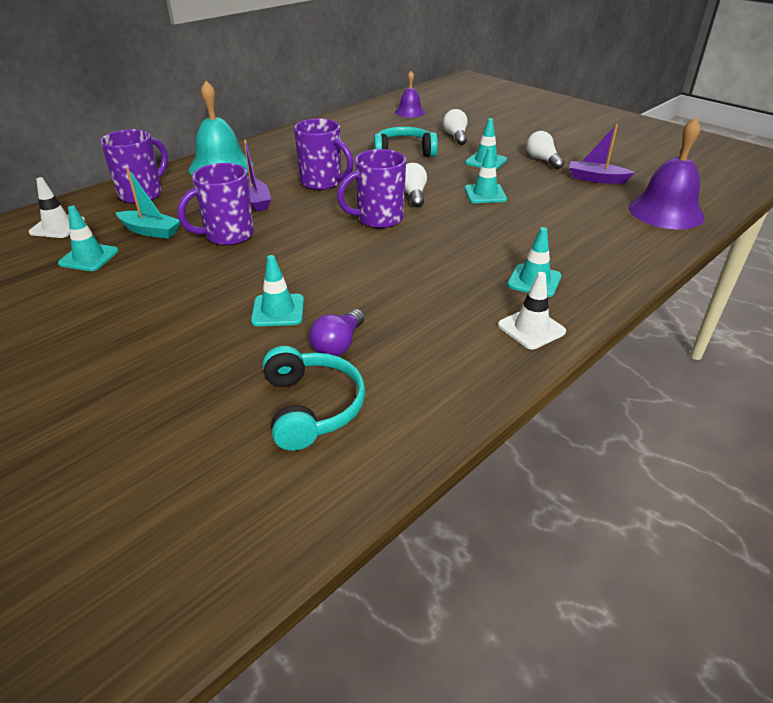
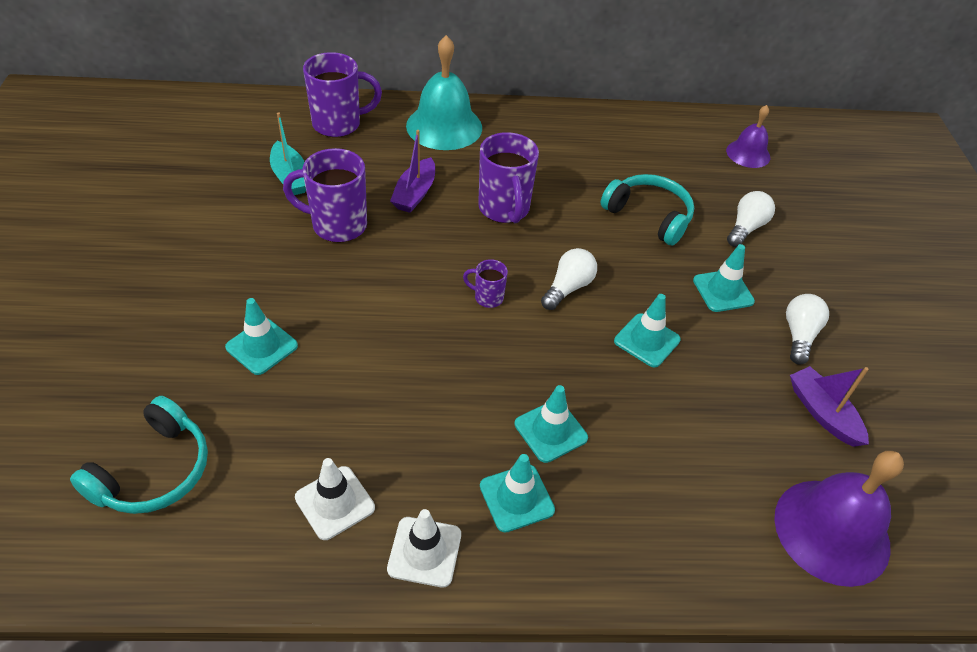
camera: 40 degrees right, 10 degrees up
(57, 226) = (237, 125): white traffic cone -> white traffic cone (335, 502)
(89, 257) = (215, 178): turquoise traffic cone -> turquoise traffic cone (550, 431)
(338, 344) = (253, 424): purple light bulb -> none
(378, 219) = (487, 297): purple mug -> purple mug, size x0.50

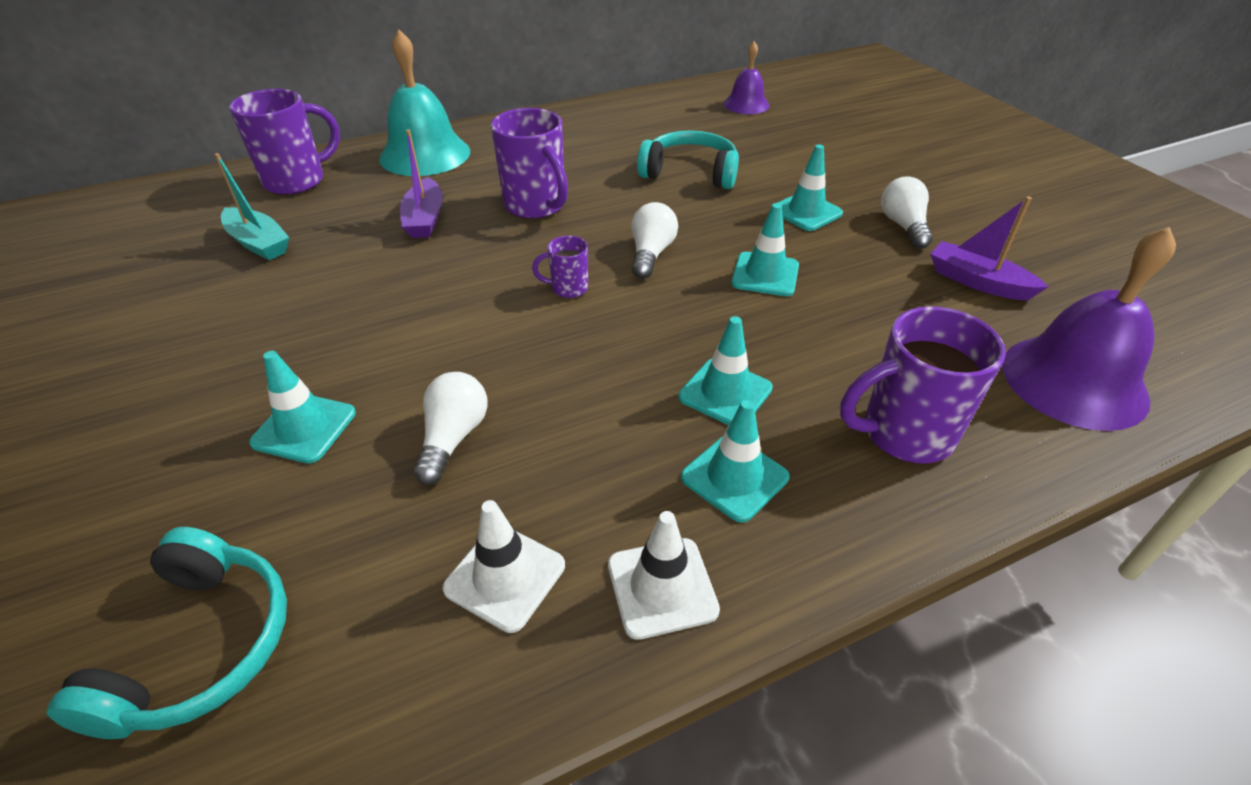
camera: 20 degrees left, 5 degrees down
(337, 225) = (344, 272): purple mug -> purple mug (904, 434)
(746, 228) = (788, 158): white light bulb -> white light bulb (453, 438)

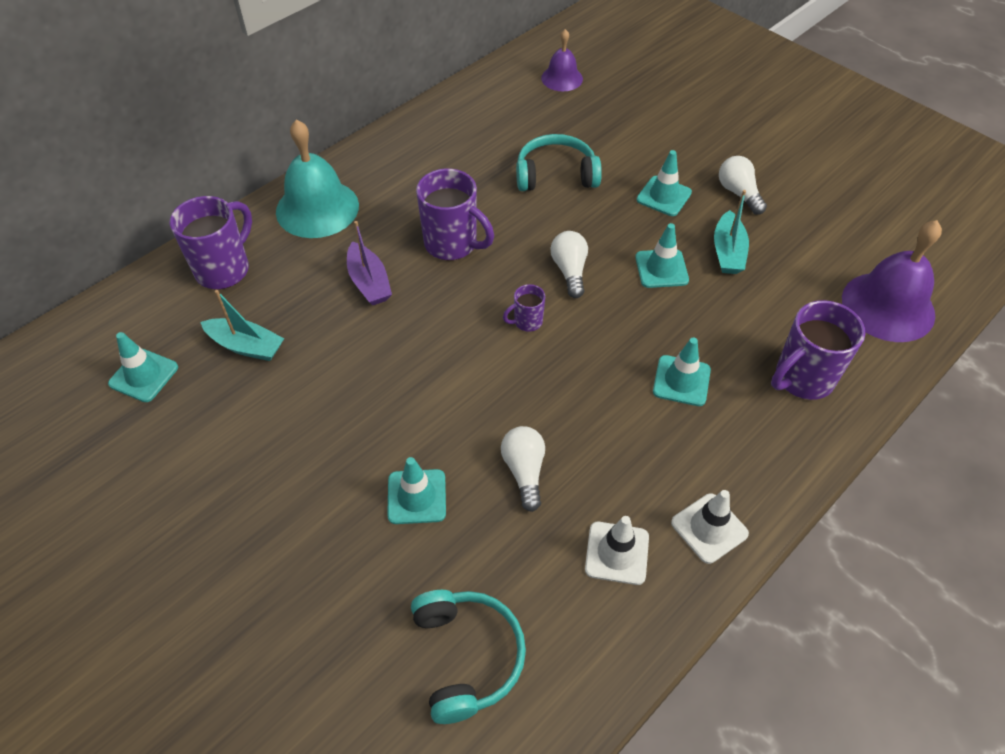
camera: 20 degrees left, 10 degrees up
(734, 477) = (716, 442): turquoise traffic cone -> turquoise traffic cone (144, 375)
(861, 276) = (728, 252): none -> turquoise boat
(977, 282) = (806, 236): purple boat -> none

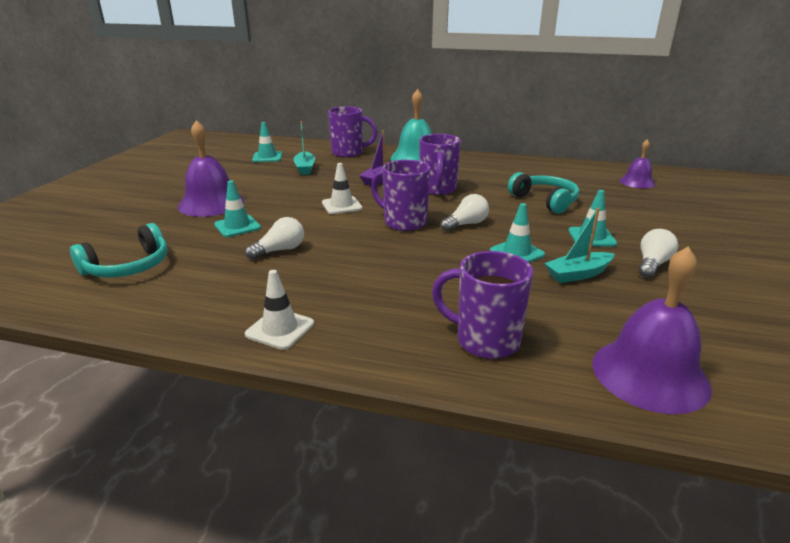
camera: 60 degrees right, 25 degrees down
(302, 508) = (211, 203): none -> purple bell
(527, 322) = (403, 222): purple mug -> purple mug, size x1.99
(617, 553) = (233, 296): white traffic cone -> white traffic cone (342, 205)
(681, 381) = (415, 285): turquoise traffic cone -> none

